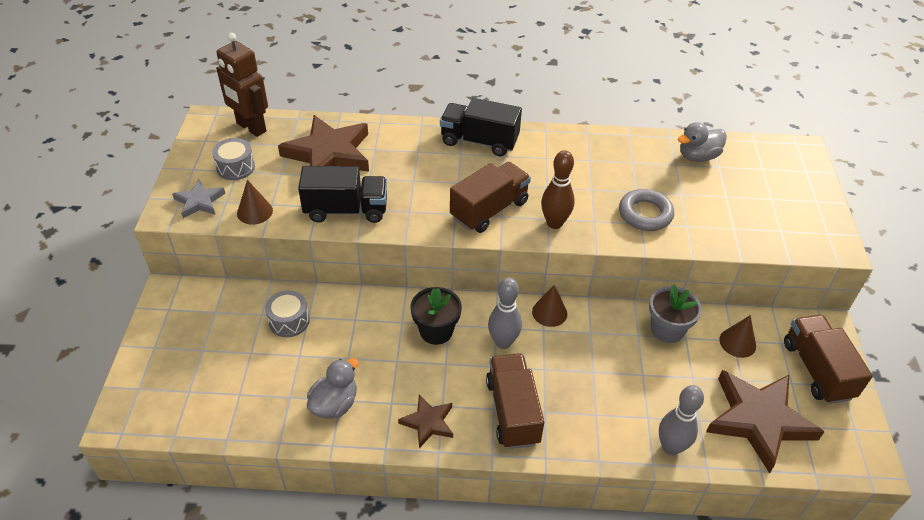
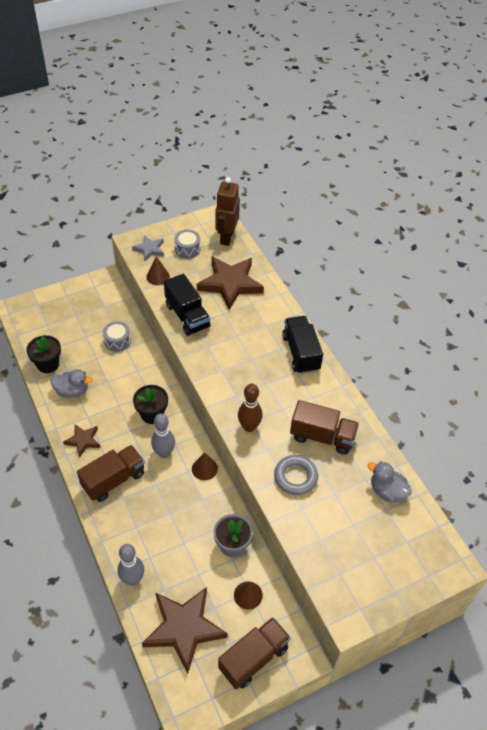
camera: 60 degrees right, 5 degrees up
(263, 416) = (48, 364): none -> black flower pot
(489, 210) = (237, 386): brown truck -> brown truck (322, 436)

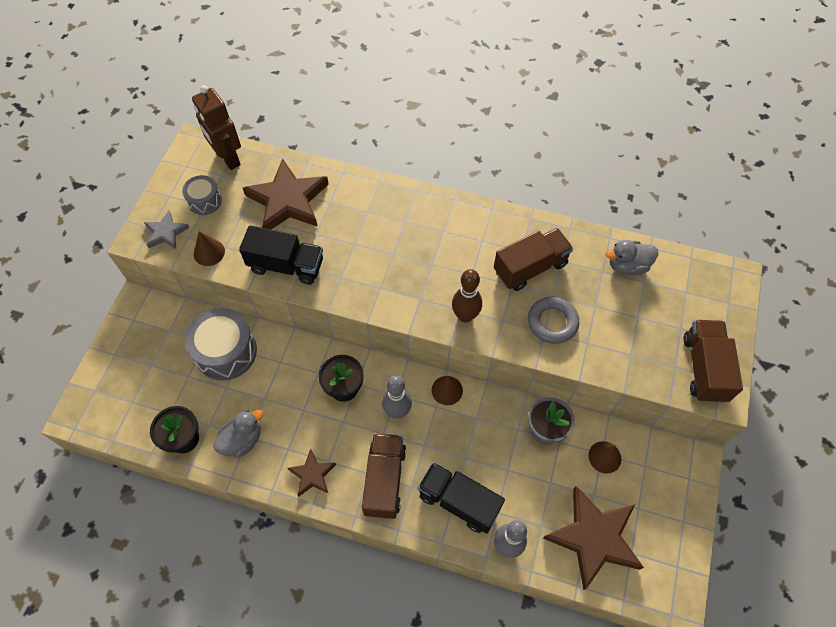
camera: 45 degrees left, 10 degrees up
(117, 341) = (226, 352): grey drum -> grey drum, size x1.78
(253, 658) = (667, 501): brown truck -> brown truck (704, 368)
(301, 353) = (426, 210): black truck -> black truck (459, 501)

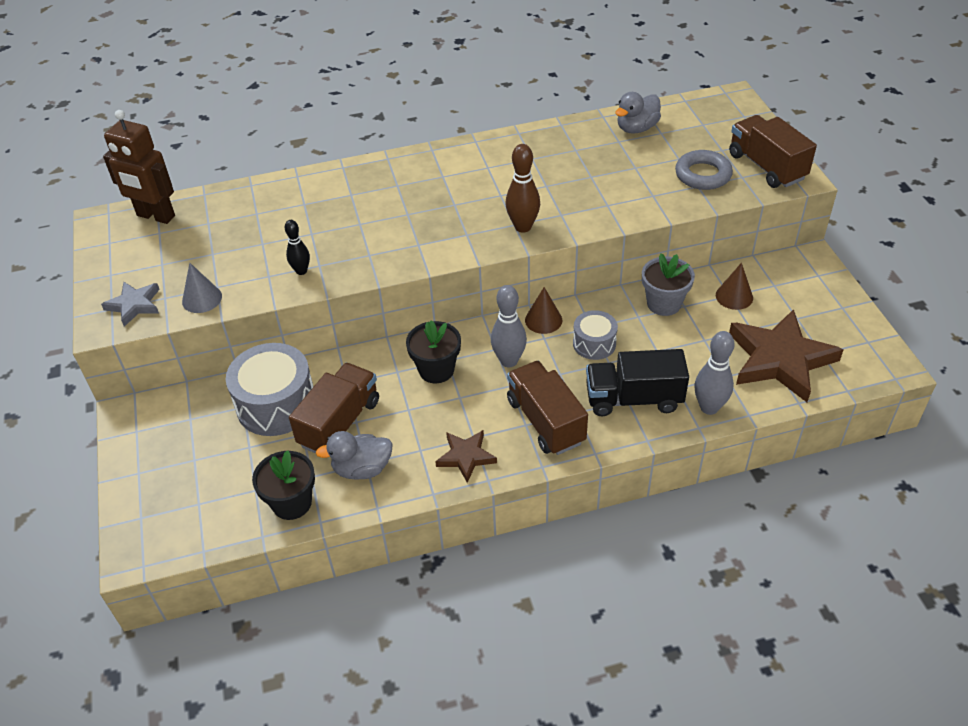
camera: 30 degrees left, 15 degrees down
(205, 201) = (158, 260): grey drum -> grey drum (594, 343)
(209, 252) = (202, 299): brown cone -> grey cone
(242, 440) = (362, 469): grey duck -> grey duck turned 120 degrees counterclockwise
(286, 266) = (301, 271): black truck -> black bowling pin
(288, 201) = (256, 221): brown star -> none
(530, 268) = (551, 166): brown truck -> brown truck (339, 423)
(552, 322) = (608, 195): grey ring -> grey ring (703, 175)

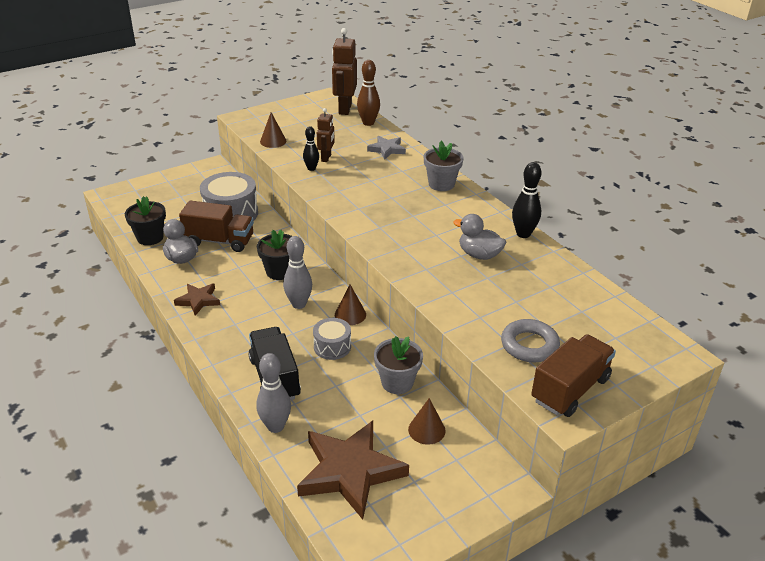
camera: 70 degrees right, 10 degrees down
(134, 305) = (261, 122): grey star -> grey star (387, 149)
(202, 299) = (273, 141): grey cone -> brown cone
(281, 253) = (326, 158): none -> brown robot
(399, 170) = (441, 184): none -> grey flower pot
(523, 227) = (400, 251): brown bowling pin -> brown bowling pin (368, 123)
(524, 136) = (523, 234): none -> black bowling pin
(545, 421) = (240, 333): brown truck -> none
(636, 128) = (577, 295): grey duck -> grey duck (479, 255)

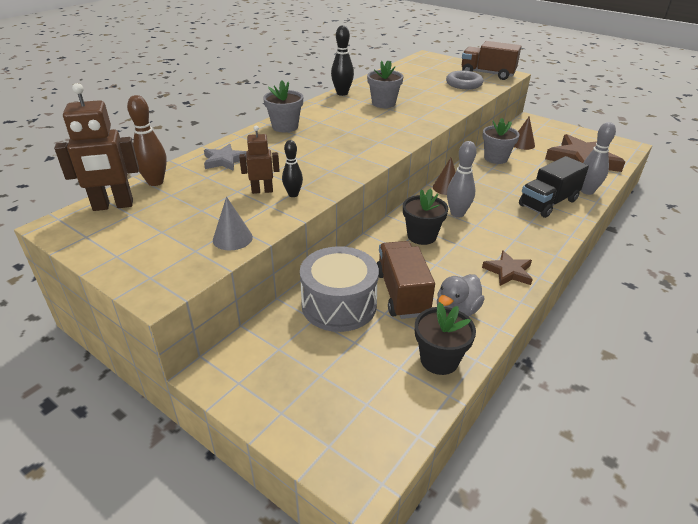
camera: 110 degrees left, 0 degrees up
(273, 141) = (232, 238): brown cone -> grey cone
(332, 346) = (489, 187): grey drum -> none
(479, 255) = (383, 103): grey duck -> grey flower pot

